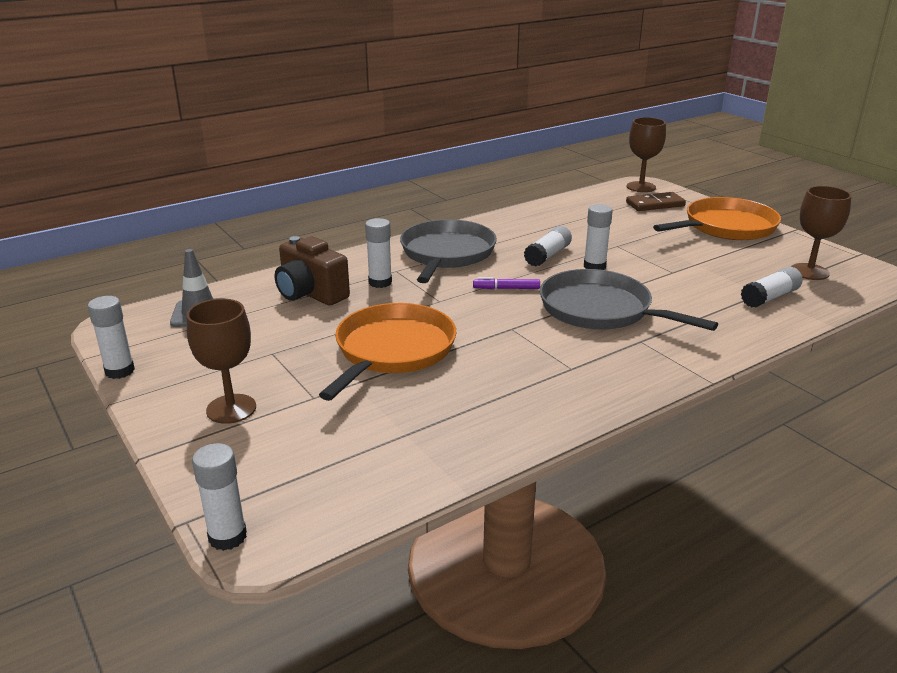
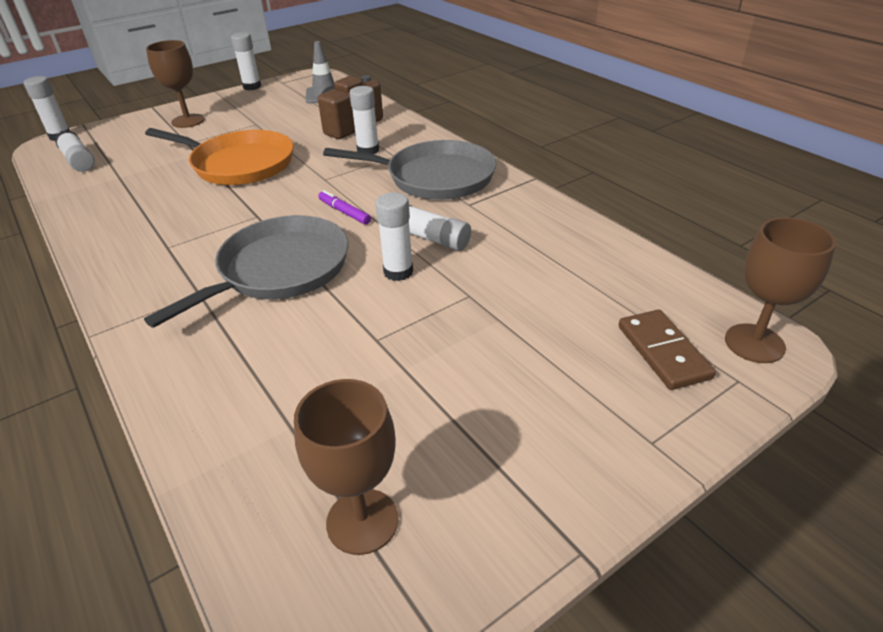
camera: 90 degrees right, 10 degrees up
(506, 288) = (344, 212): purple marker -> purple marker turned 45 degrees counterclockwise
(726, 227) = (573, 435): orange pan -> none
(769, 297) = (273, 434): white glue stick -> white glue stick (79, 161)

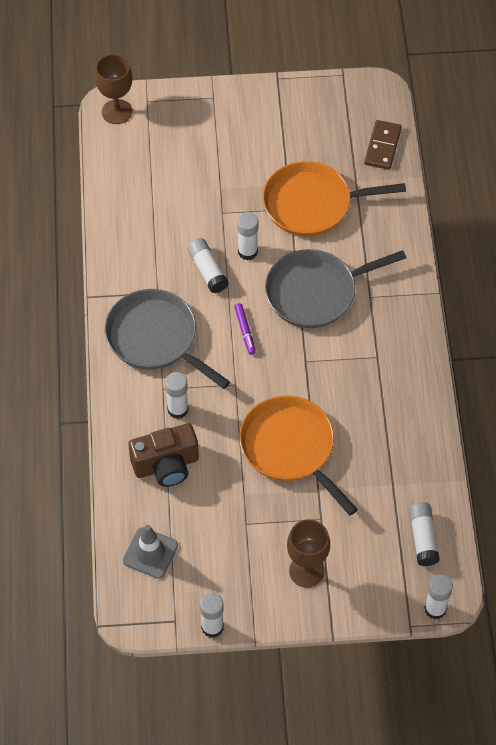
camera: 150 degrees left, 20 degrees up
(346, 359) = (312, 204): none -> orange pan
(362, 521) = (347, 126): brown goblet -> none
(663, 352) = (162, 129): brown domino -> brown domino (383, 146)

